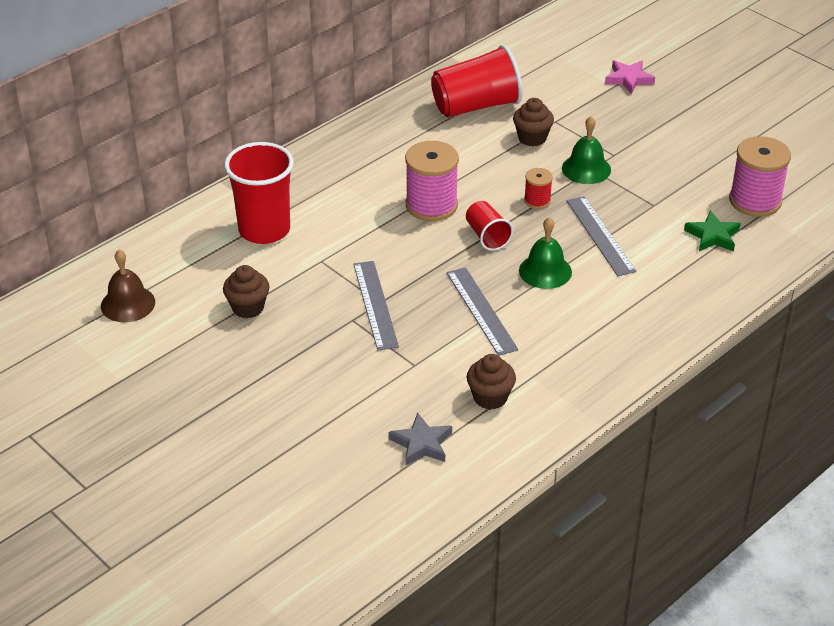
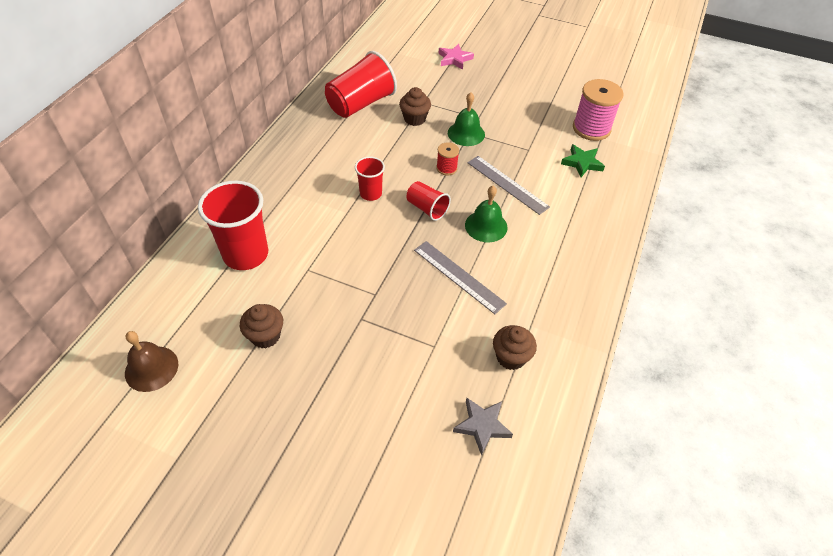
camera: 25 degrees left, 10 degrees up
(375, 305) = (372, 298): grey ruler -> none
(431, 205) = (370, 193): pink spool -> red cup

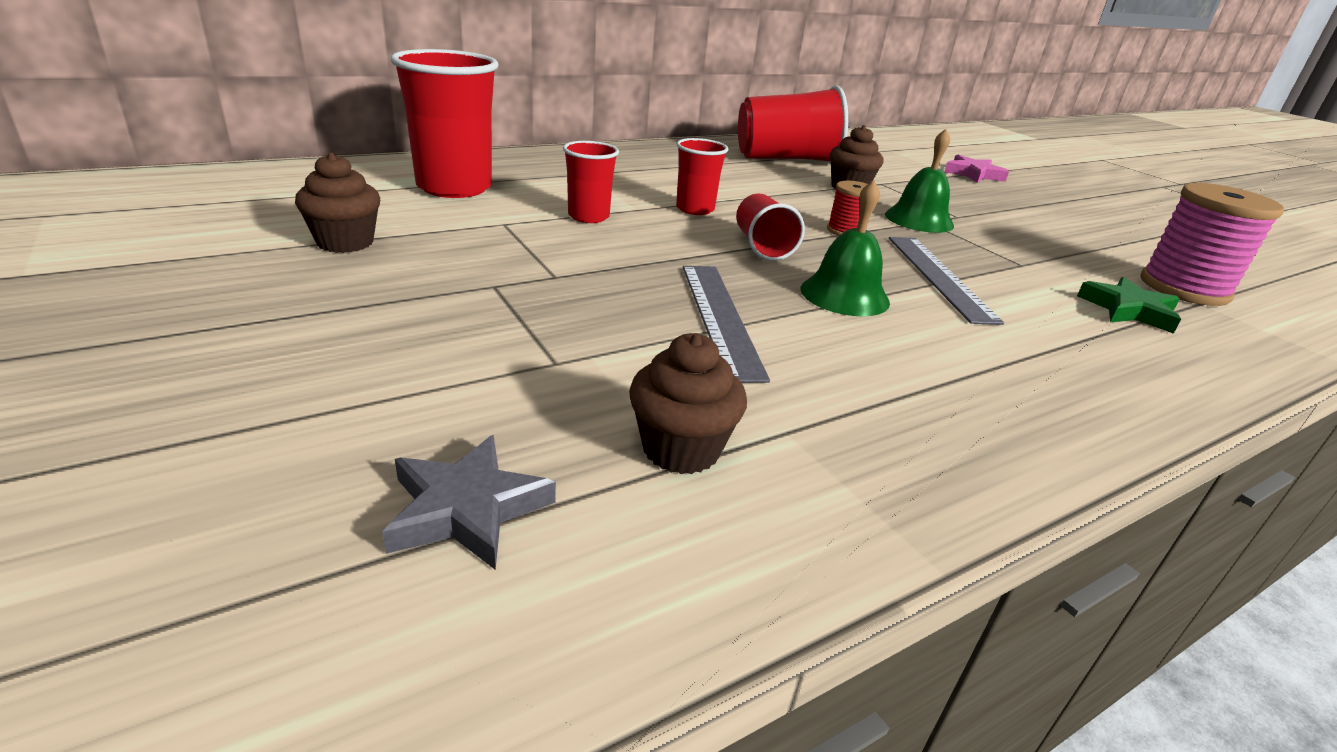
camera: 35 degrees right, 20 degrees down
(151, 368) = (180, 207): brown bell -> none
(335, 236) = (588, 216): none -> red cup

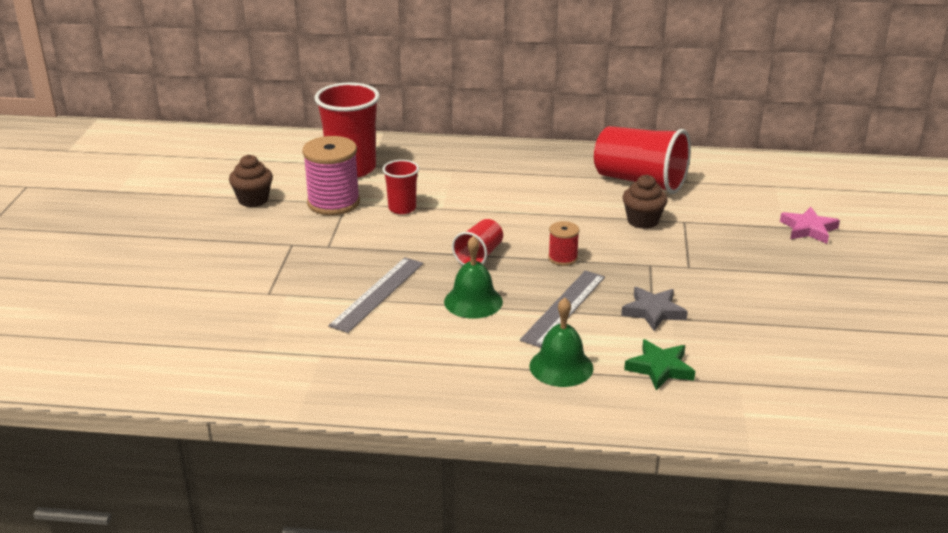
camera: 40 degrees right, 0 degrees up
(467, 509) = (171, 338): grey star -> grey star (653, 312)
(681, 449) = (267, 346): brown cupcake -> none
(695, 209) = (481, 216): red cup -> none
(919, 220) = (645, 262): green bell -> green bell (561, 367)
(1184, 288) = (755, 370): pink spool -> pink spool (333, 203)

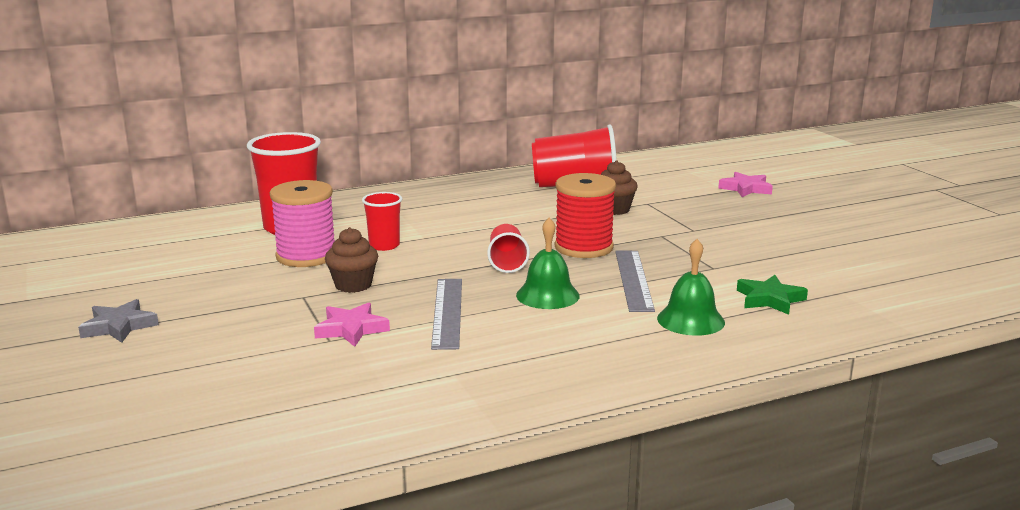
camera: 30 degrees left, 10 degrees down
(253, 200) = (211, 272): brown cupcake -> brown cupcake (353, 285)
(293, 288) = (351, 329): none -> pink star
(562, 258) = (583, 247): red spool -> red spool, size x1.94
(653, 312) = (709, 264): grey star -> grey star (119, 326)

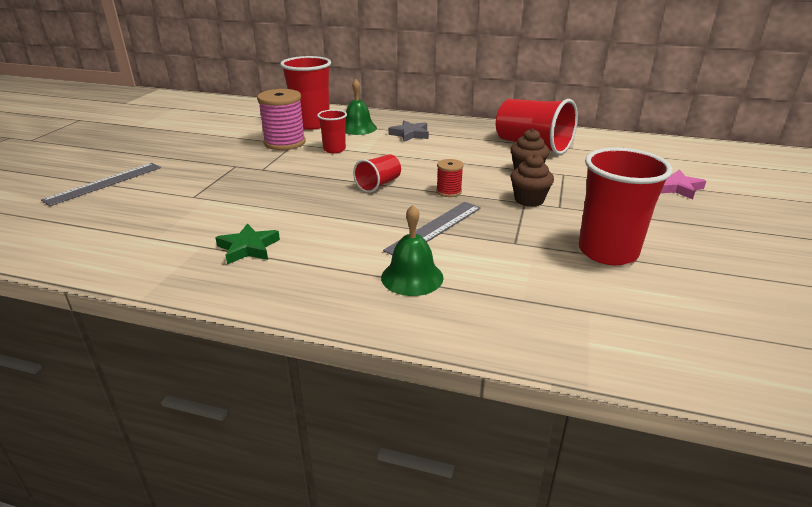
camera: 40 degrees right, 10 degrees up
(119, 326) = (136, 152): grey star -> grey star (410, 134)
(351, 329) = (215, 194): pink star -> none
(353, 285) = (270, 168): brown cupcake -> brown cupcake (529, 200)
(447, 312) = (279, 204): grey ruler -> grey ruler (104, 183)
(547, 295) = (357, 216): green bell -> green bell (358, 128)
(583, 247) = (449, 191): red spool -> red spool, size x0.52
(770, 299) = (509, 288): green star -> green star (248, 248)
(784, 250) = (607, 252): none -> red cup

